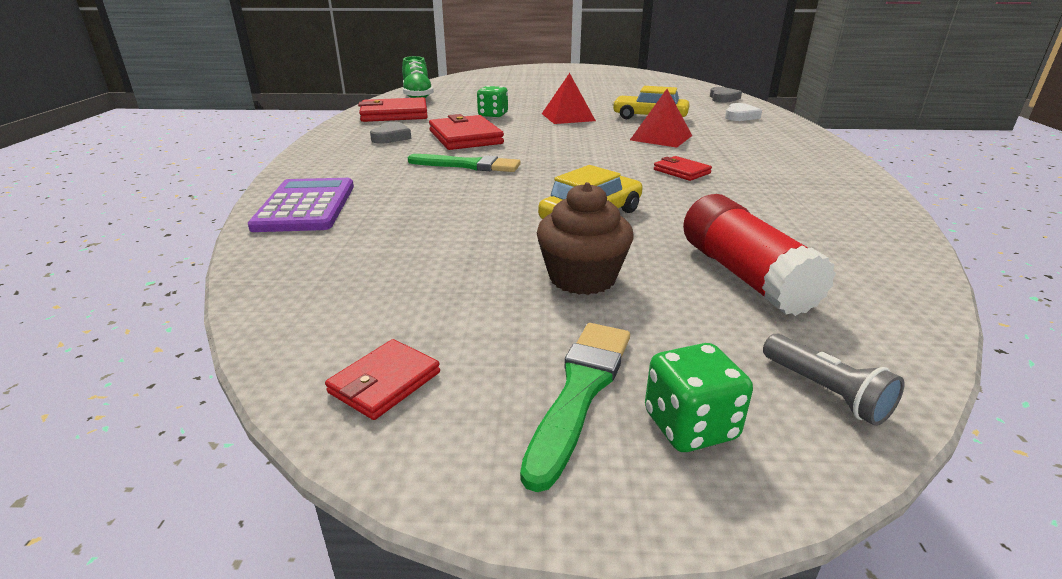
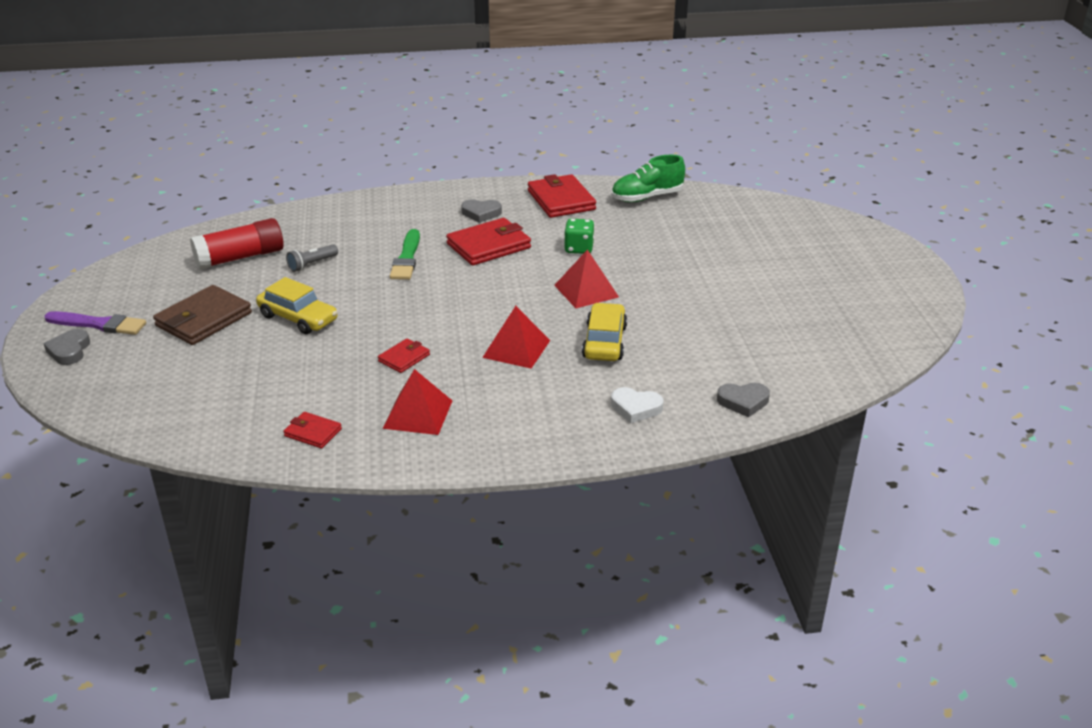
camera: 80 degrees right, 5 degrees up
(305, 206) = (315, 217): purple calculator -> none
(384, 382) = (117, 279): red wallet -> red wallet (313, 432)
(580, 391) = (99, 324): green brush -> purple brush
(582, 278) = (203, 319): brown cupcake -> brown wallet
(690, 426) = (69, 351): green dice -> grey heart
(744, 276) = (199, 375): red glue stick -> red glue stick (240, 257)
(780, 169) = (418, 414): none -> red pyramid
(825, 392) = (81, 387): grey flashlight -> grey flashlight (312, 264)

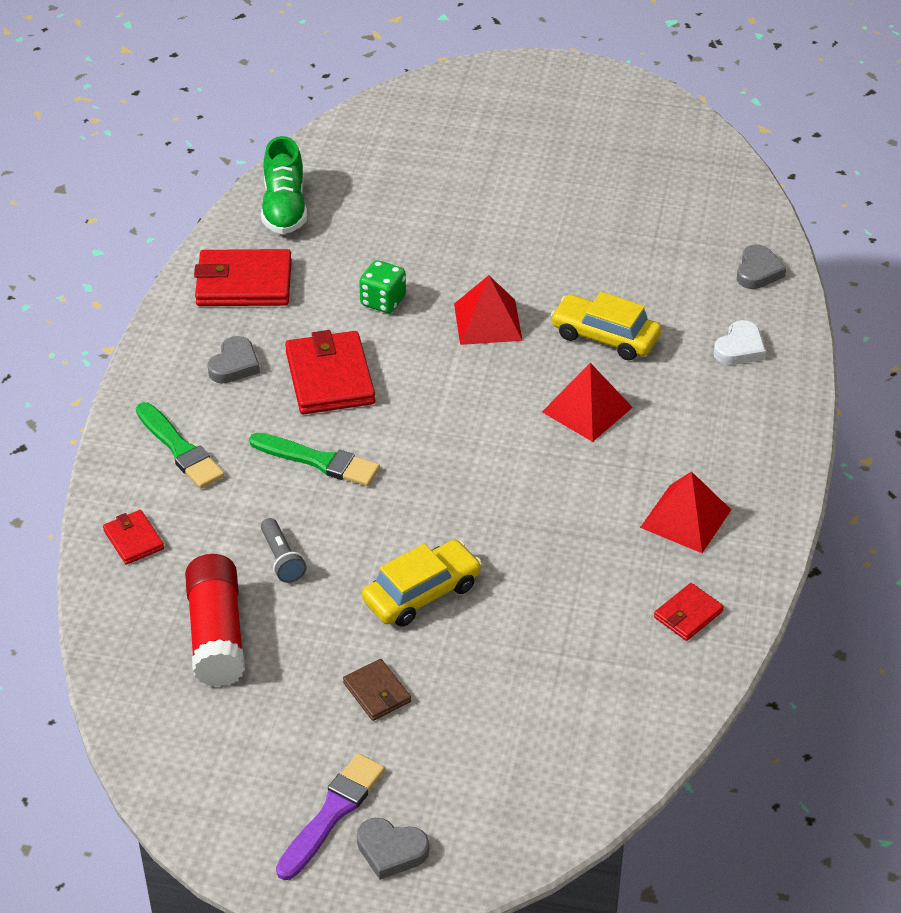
camera: 70 degrees left, 10 degrees up
(203, 319) = (377, 692): brown wallet -> brown wallet, size x0.53
(395, 213) = (180, 449): none -> green brush
(404, 358) = (564, 508): red wallet -> red wallet (133, 540)

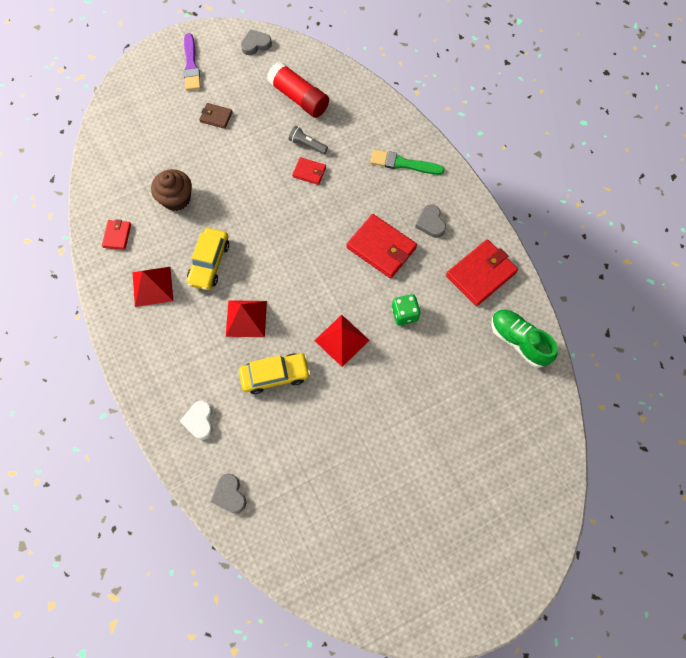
camera: 140 degrees right, 25 degrees up
(133, 540) = (373, 112): red wallet -> red wallet (309, 172)
(319, 461) = (340, 200): green brush -> none
(391, 851) = (159, 67): grey heart -> grey heart (256, 44)
(422, 593) = (236, 169): yellow car -> yellow car (209, 263)
(553, 610) = (176, 198): none -> brown cupcake

